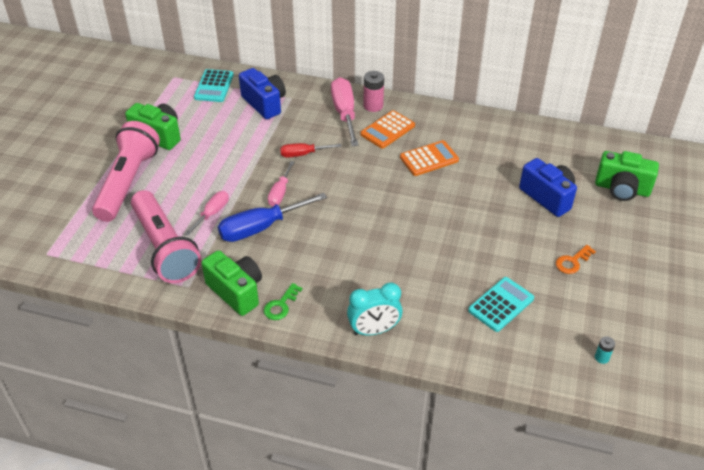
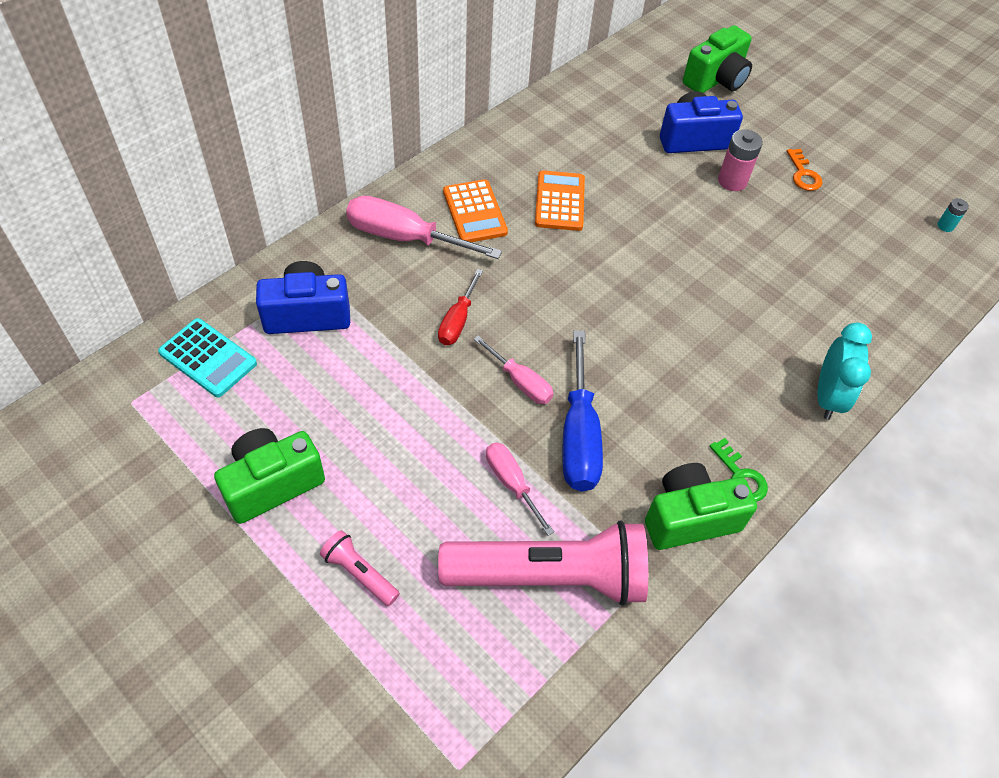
camera: 65 degrees left, 10 degrees up
(128, 182) = (359, 573): pink flashlight -> pink flashlight, size x0.43
(373, 106) = (413, 202): pink battery -> pink battery (732, 181)
(501, 304) = (838, 263): turquoise calculator -> none

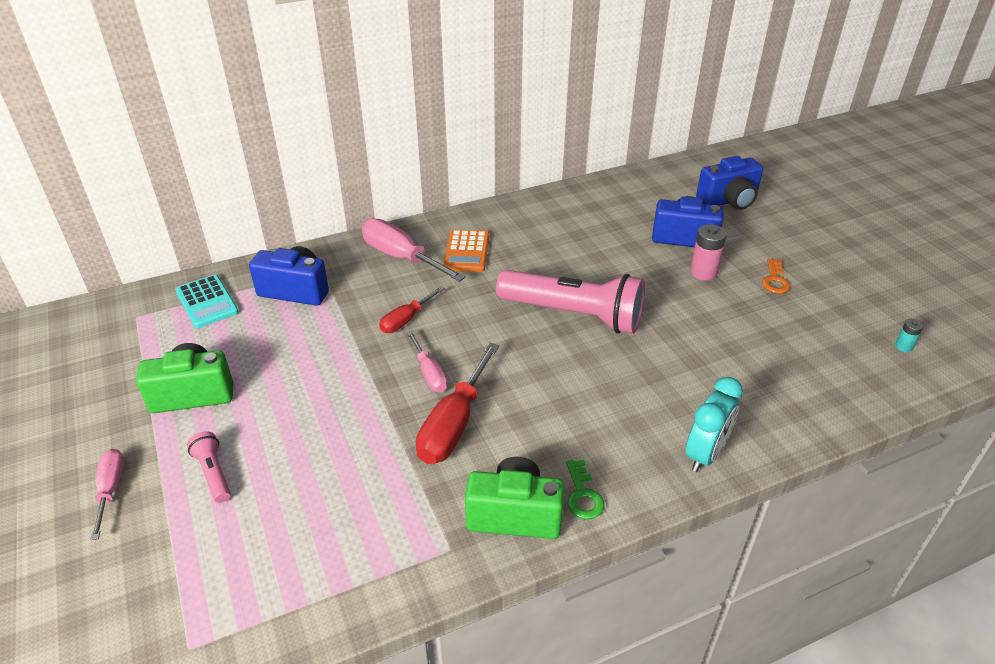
camera: 25 degrees right, 15 degrees down
(511, 483) = (375, 444): pink screwdriver -> pink screwdriver (111, 490)
(550, 576) = (362, 523): pink flashlight -> pink flashlight (574, 315)
(559, 201) = (541, 258): orange calculator -> none
(578, 435) = (454, 424): blue screwdriver -> red screwdriver
(716, 80) = (728, 201): green camera -> blue camera

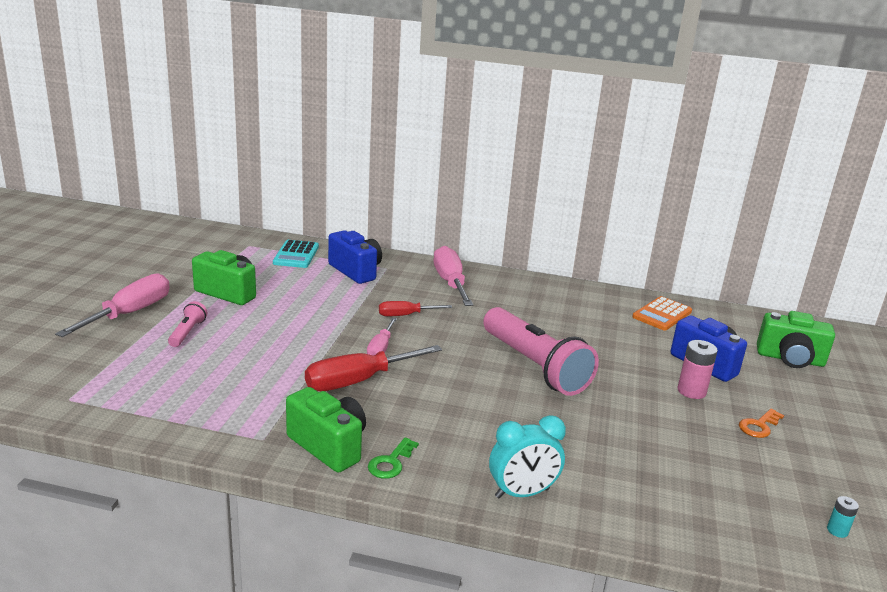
camera: 35 degrees right, 15 degrees down
(111, 490) = (130, 313): pink screwdriver -> pink screwdriver, size x1.72
(467, 251) = (503, 298): orange calculator -> orange calculator (662, 314)
(728, 201) = (790, 359): blue camera -> green camera

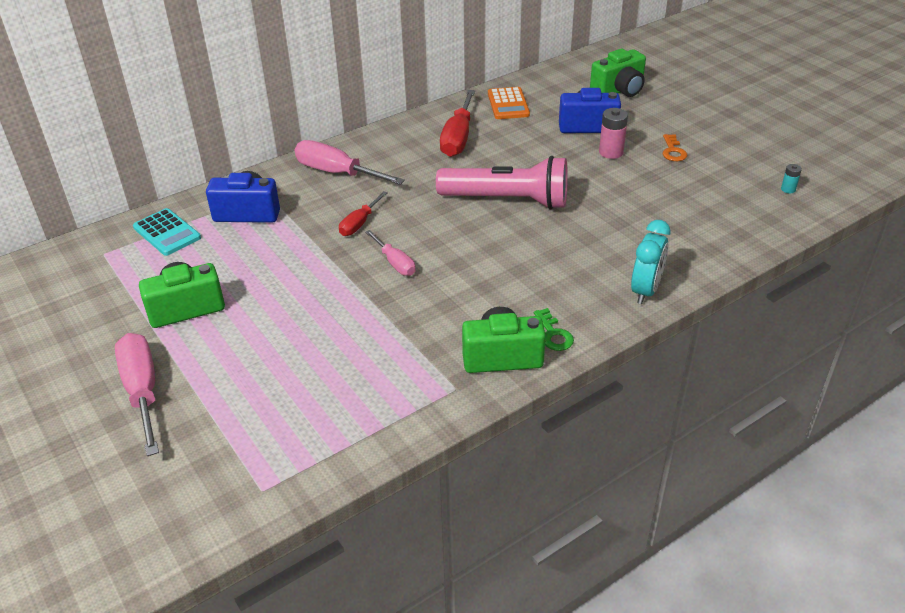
camera: 45 degrees left, 15 degrees up
(187, 332) = (230, 365): pink flashlight -> none
(358, 381) = (429, 298): red screwdriver -> red screwdriver (458, 138)

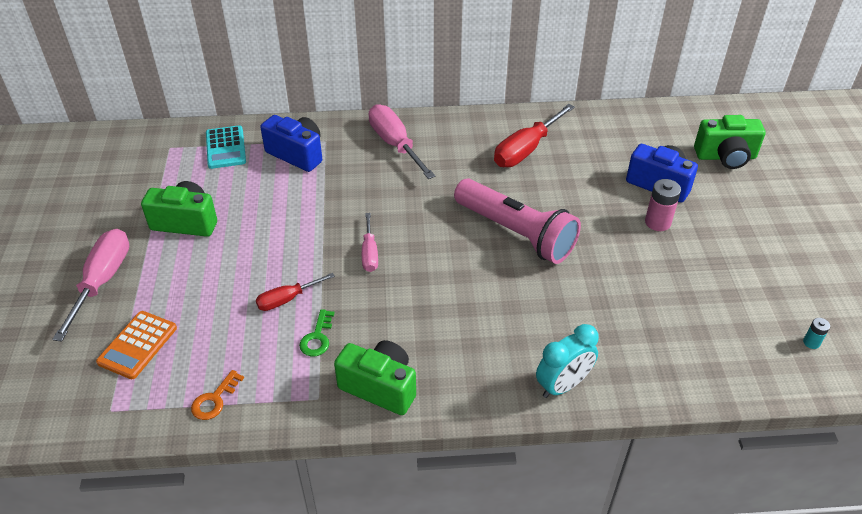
camera: 30 degrees right, 5 degrees up
(359, 223) = (372, 202): red screwdriver -> red screwdriver (287, 299)
(508, 104) = (602, 131): orange calculator -> orange calculator (137, 345)
(553, 334) = (441, 388): green key -> green key (317, 337)
(673, 151) = (723, 246): orange key -> orange key (214, 399)

